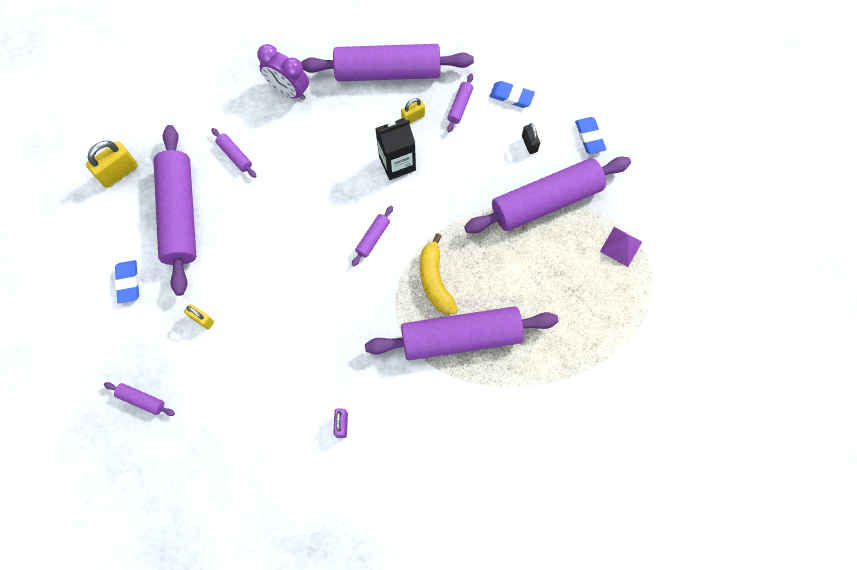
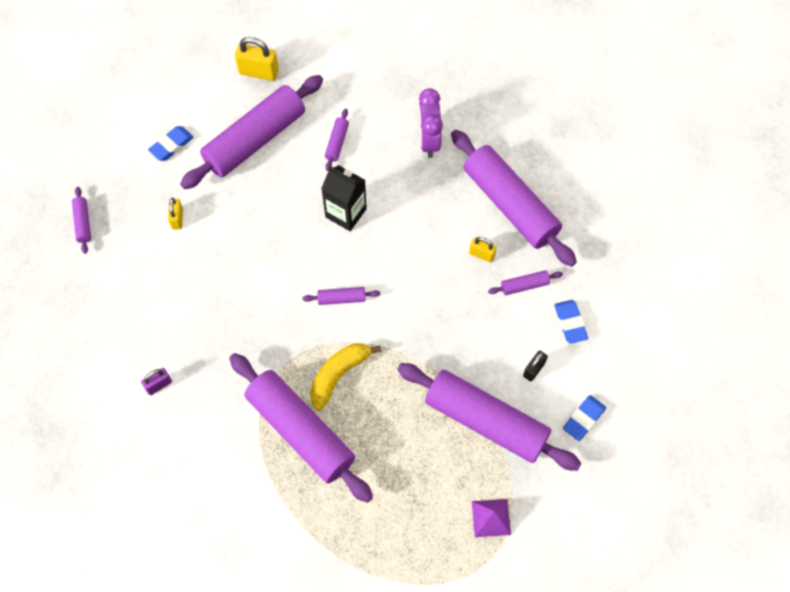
camera: 55 degrees right, 5 degrees down
(397, 163) = (427, 271): black carton -> black carton (346, 213)

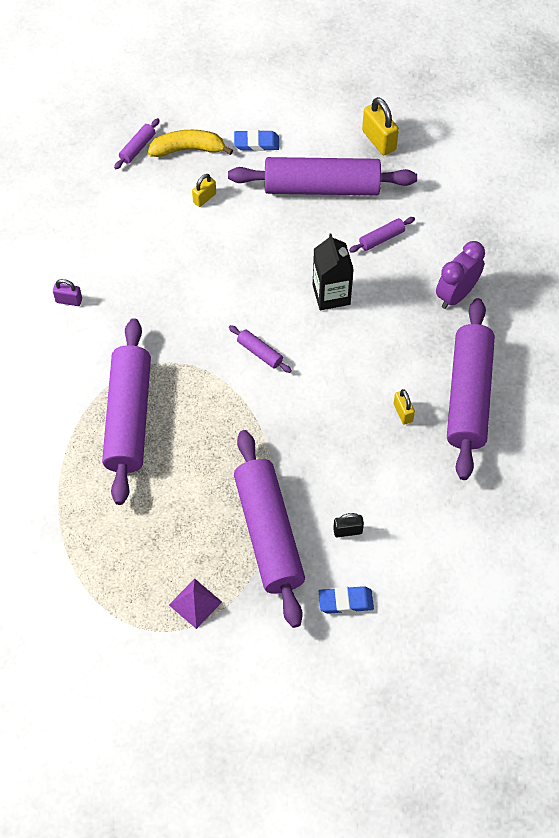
camera: 45 degrees right, 5 degrees down
(338, 375) = (198, 403): yellow banana -> yellow banana (188, 149)
(524, 285) = (411, 464): purple rolling pin -> none
(570, 323) = (416, 523): blue eraser -> none

